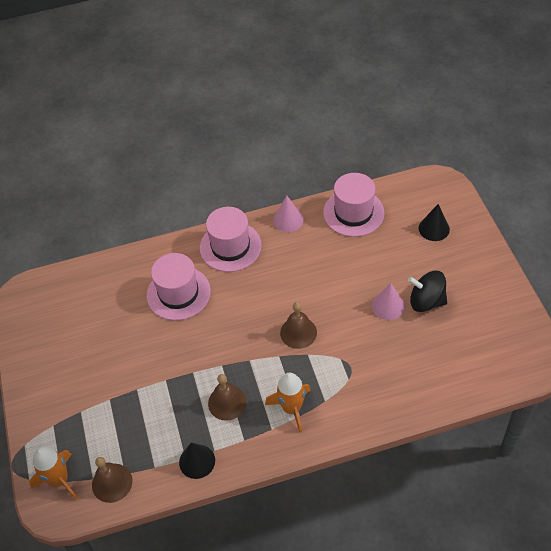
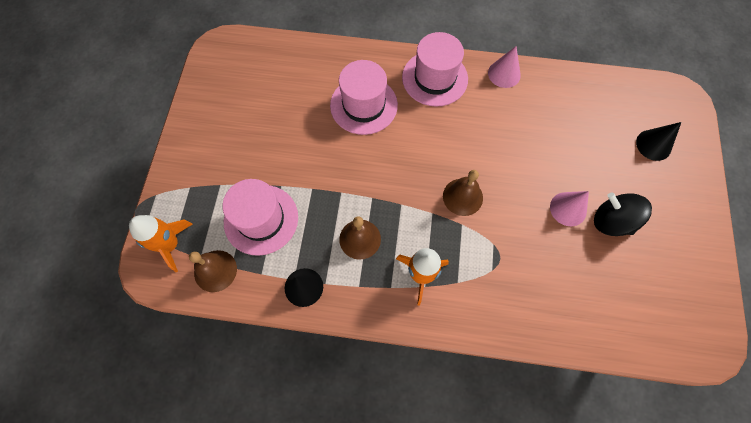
camera: 20 degrees right, 15 degrees up
(353, 212) = (574, 93): pink hat -> pink hat (261, 219)

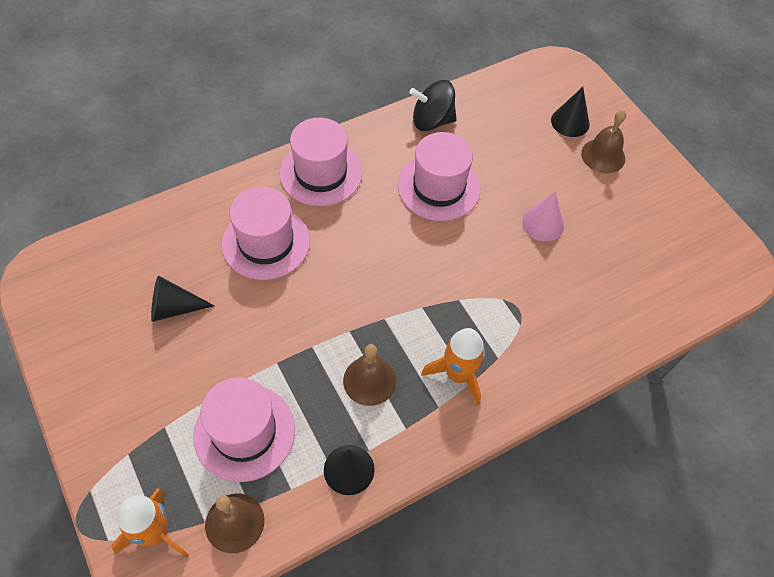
camera: 40 degrees left, 10 degrees down
(278, 114) = (174, 308): none -> black cone
(462, 197) = (439, 273): brown bell -> brown bell (603, 156)
(504, 74) = (387, 131): pink cone -> none
(510, 136) = (439, 187): none -> pink hat
(611, 221) = (587, 212): black spinning top -> black spinning top (432, 121)

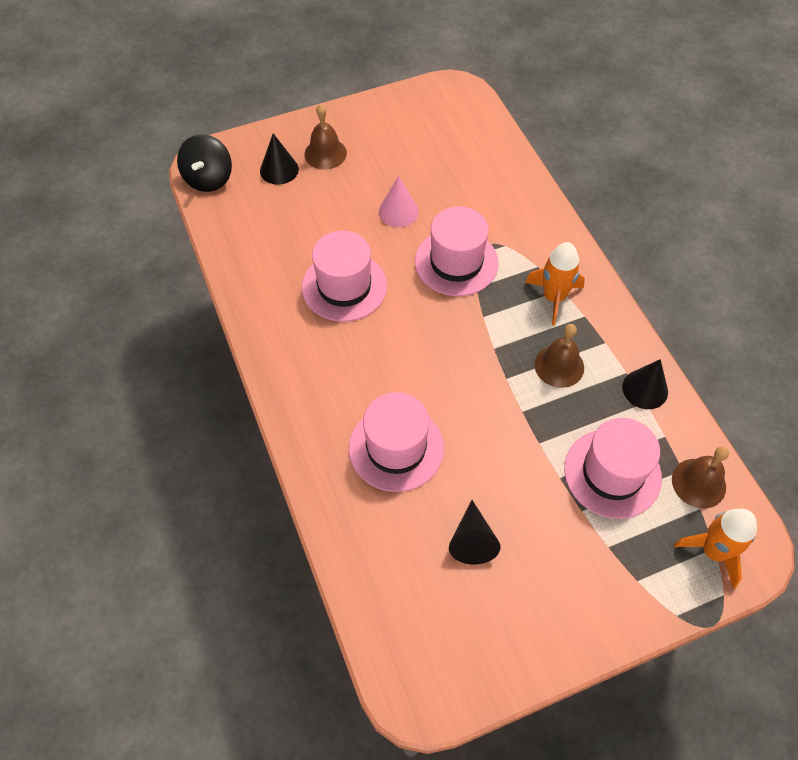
camera: 80 degrees left, 0 degrees up
(321, 173) = (309, 390): pink hat -> pink hat (456, 262)
(432, 121) = (255, 282): black spinning top -> black spinning top (208, 179)

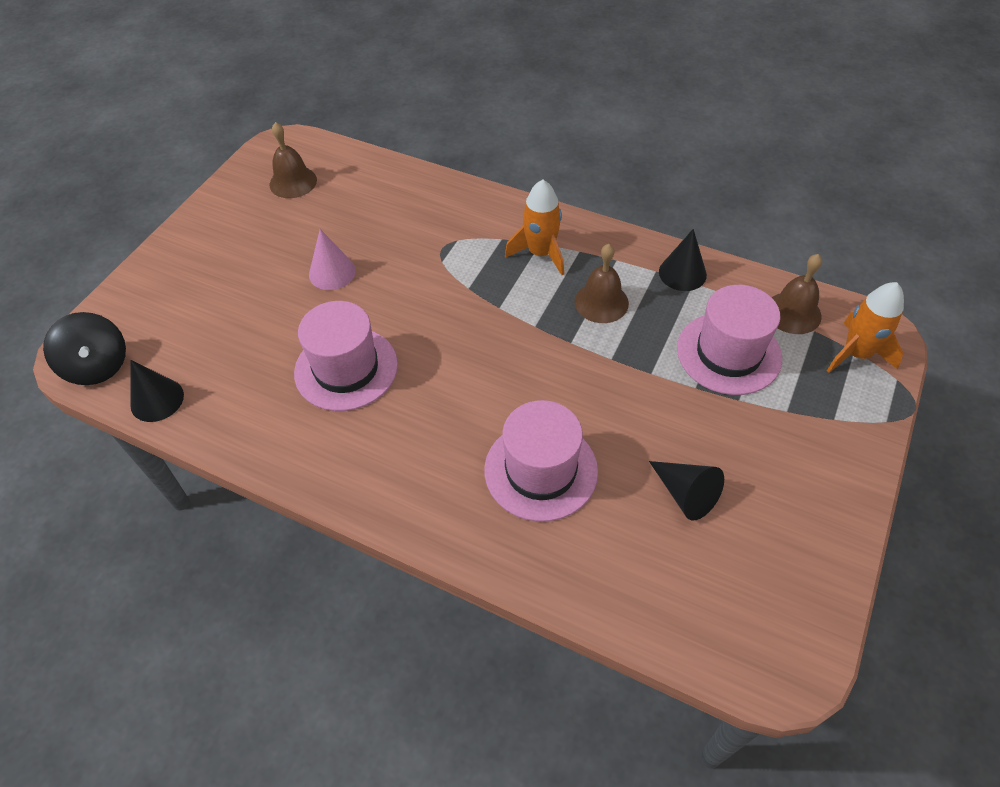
camera: 40 degrees left, 5 degrees down
(279, 170) = (171, 310): black cone -> black cone (157, 400)
(325, 153) = (207, 268): brown bell -> brown bell (293, 182)
(456, 262) = (429, 280): pink hat -> none

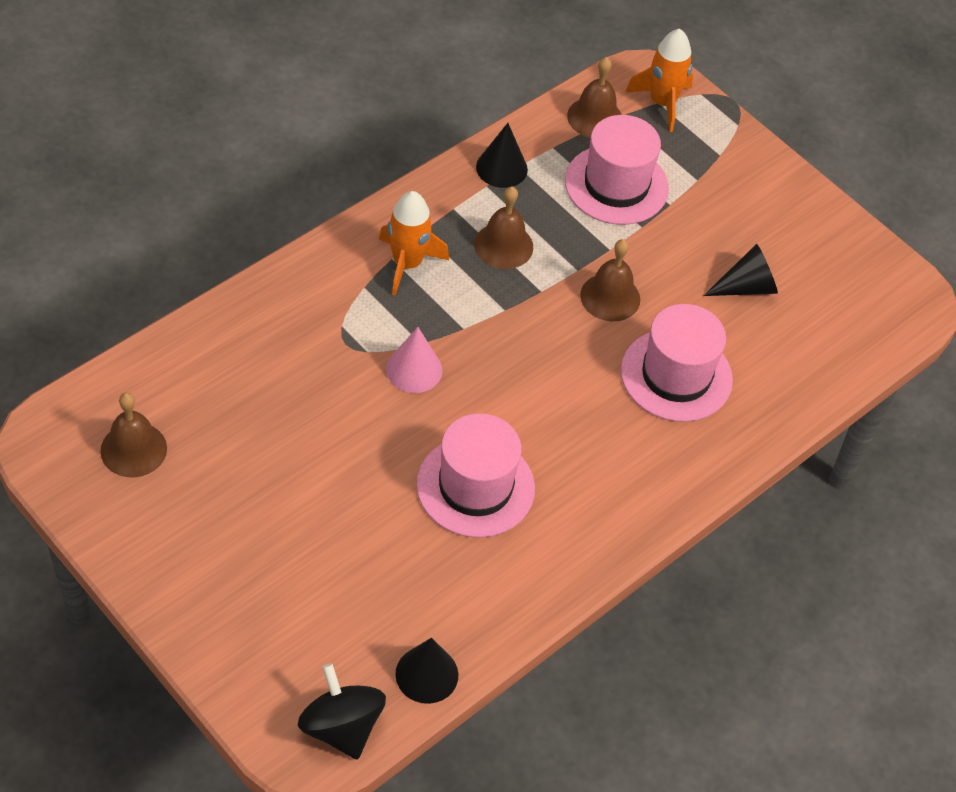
camera: 75 degrees left, 0 degrees up
(98, 366) = (341, 727): black spinning top -> black spinning top turned 105 degrees counterclockwise
(332, 272) = (323, 456): pink cone -> pink cone (414, 369)
(597, 391) = (610, 297): none -> brown bell

